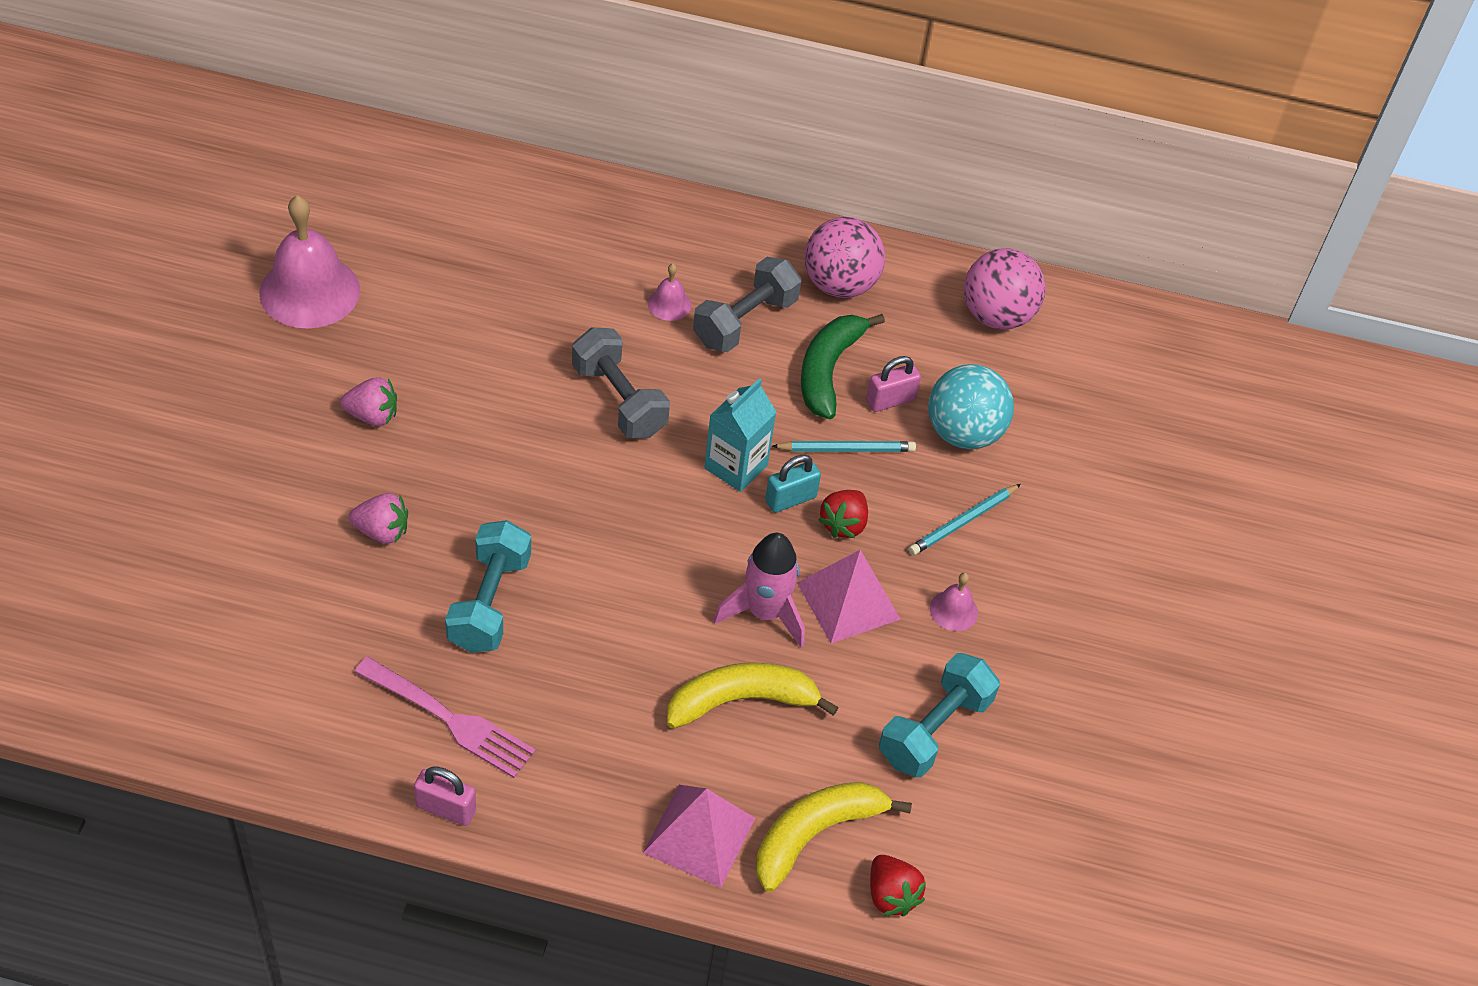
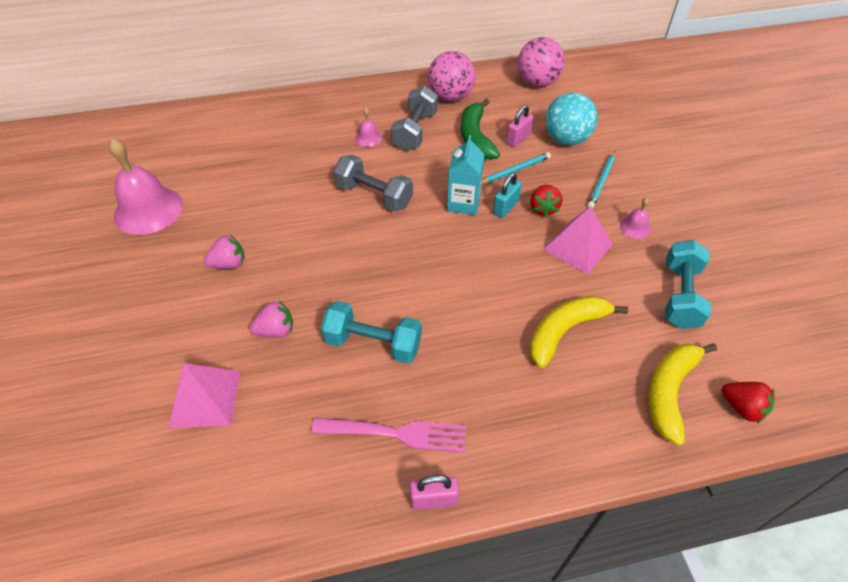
camera: 20 degrees left, 0 degrees up
(489, 602) = (373, 343): turquoise dumbbell -> turquoise dumbbell turned 60 degrees counterclockwise
(699, 835) = (605, 429): pink pyramid -> pink pyramid (205, 398)
(764, 613) = (539, 274): pink rocket -> none

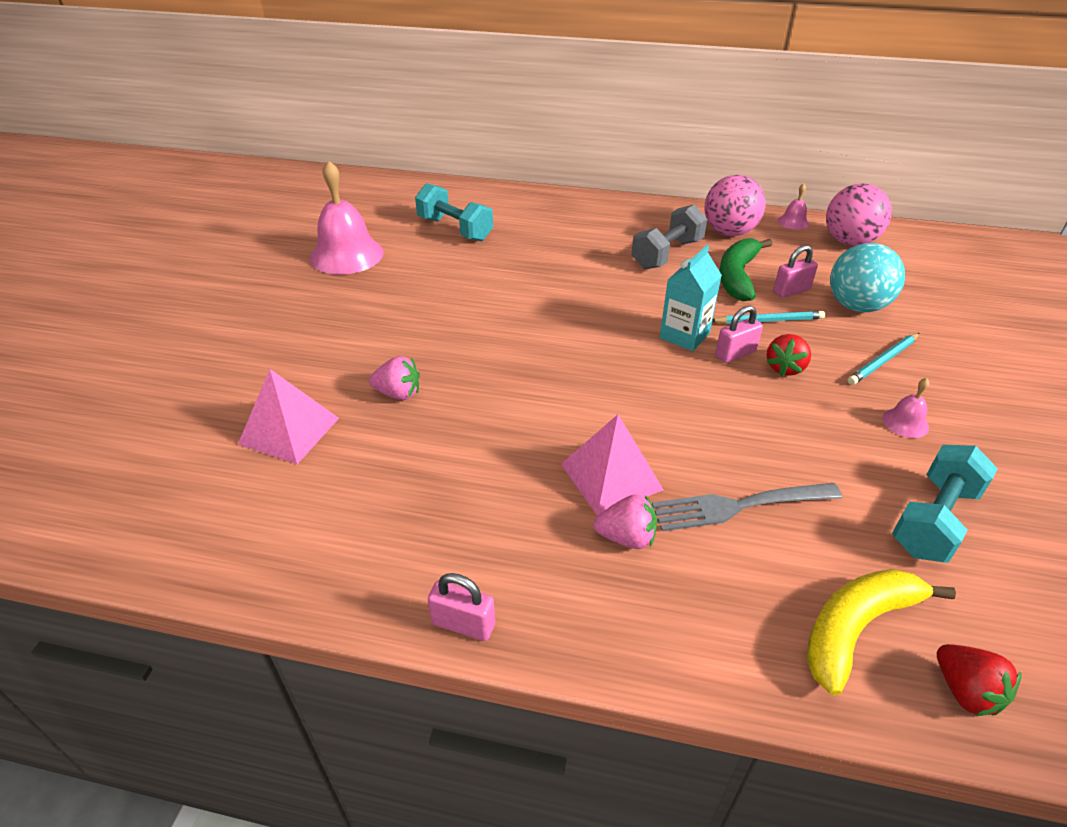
camera: 25 degrees right, 10 degrees down
(229, 264) = (391, 320): pink strawberry -> pink strawberry (626, 537)
(368, 138) = (609, 248): pink bell -> pink bell (793, 222)
(373, 343) = (494, 439): turquoise dumbbell -> turquoise dumbbell (455, 229)
(374, 195) = (583, 301): grey dumbbell -> none
(395, 434) = (462, 537): pink fork -> none
(505, 207) = (735, 354): turquoise padlock -> pink padlock
(565, 331) = (740, 505): yellow banana -> grey fork
(578, 247) = (810, 420): pink pyramid -> pink pyramid (611, 476)

